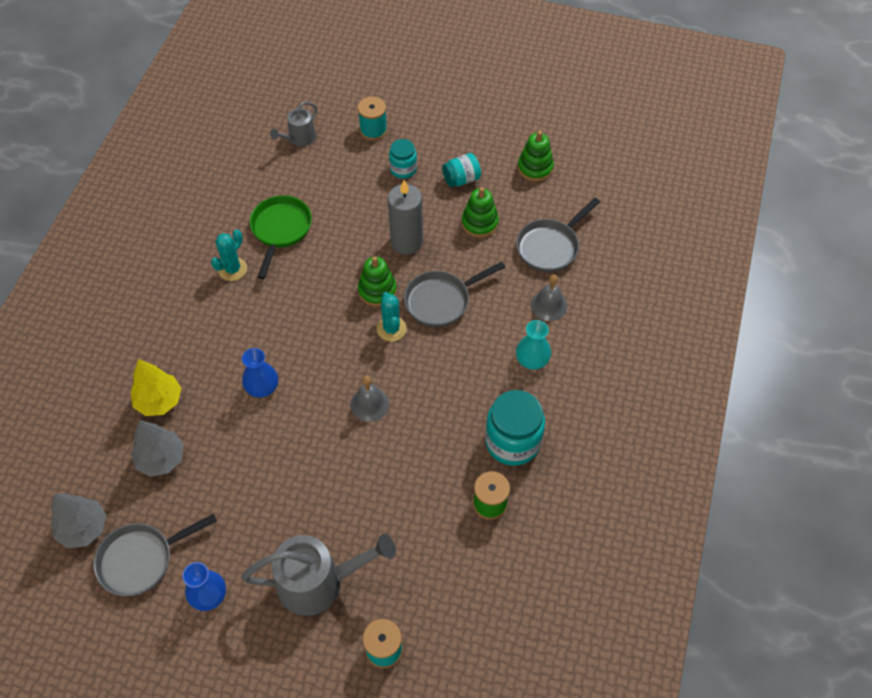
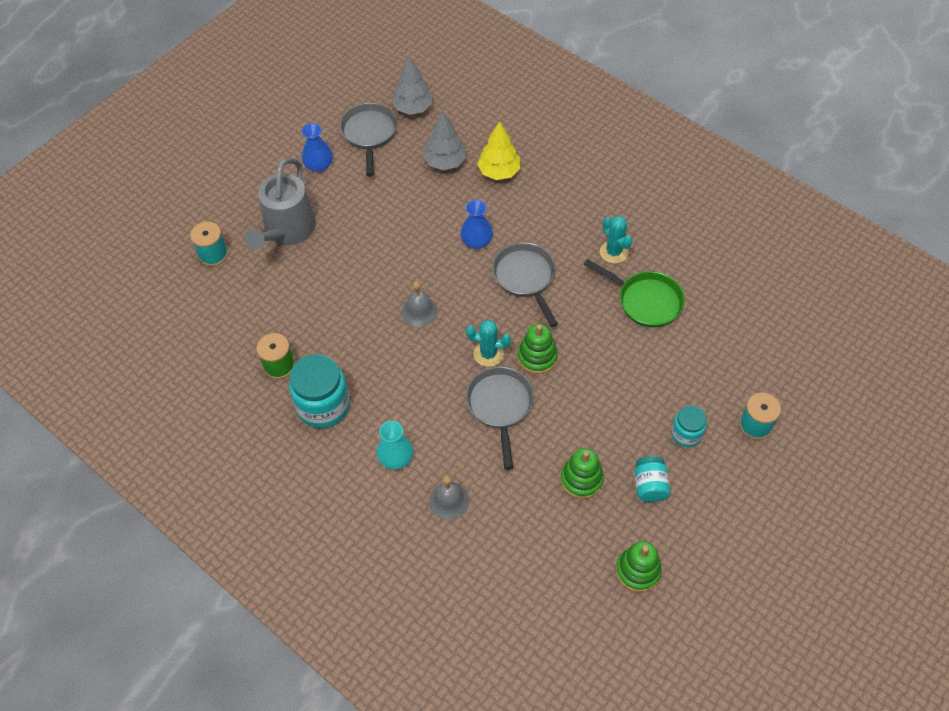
camera: 115 degrees right, 0 degrees up
(299, 138) = (766, 351): grey watering can -> none
(406, 242) = (585, 402): grey candle -> none
(550, 246) = (520, 536): grey pan -> grey pan (525, 278)

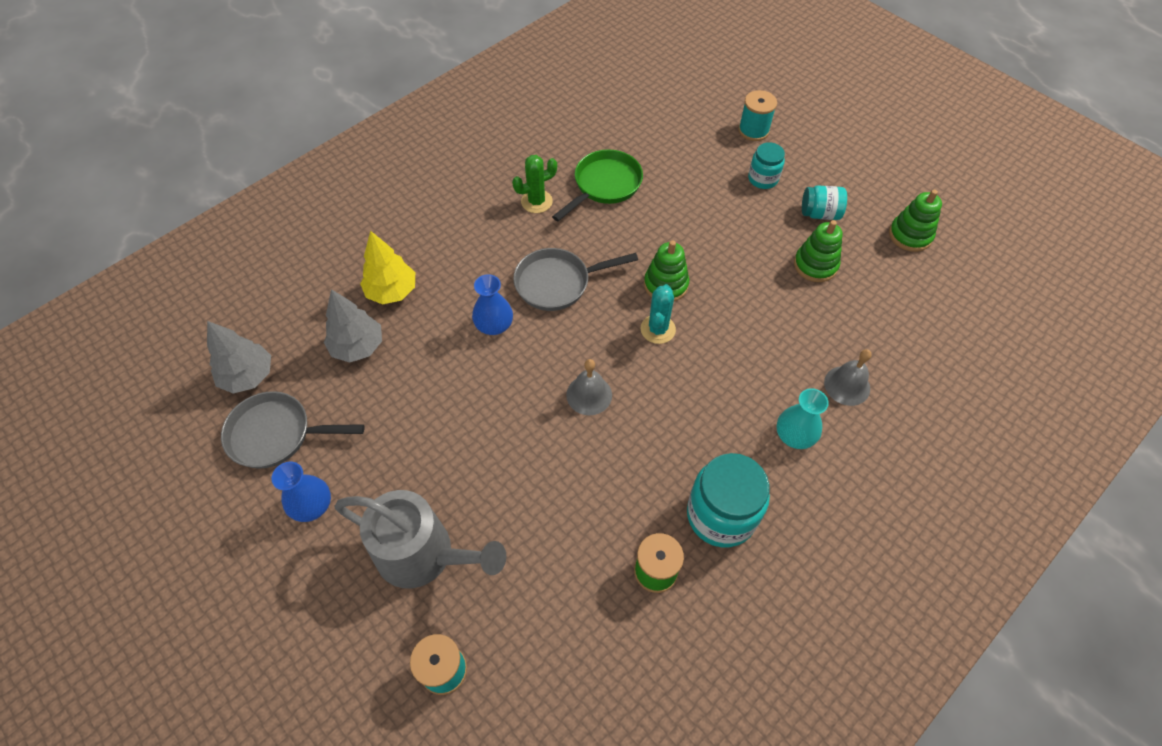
camera: 85 degrees left, 0 degrees up
(500, 406) = (728, 325): grey pan -> none
(613, 252) = (536, 201): turquoise cactus -> green cactus

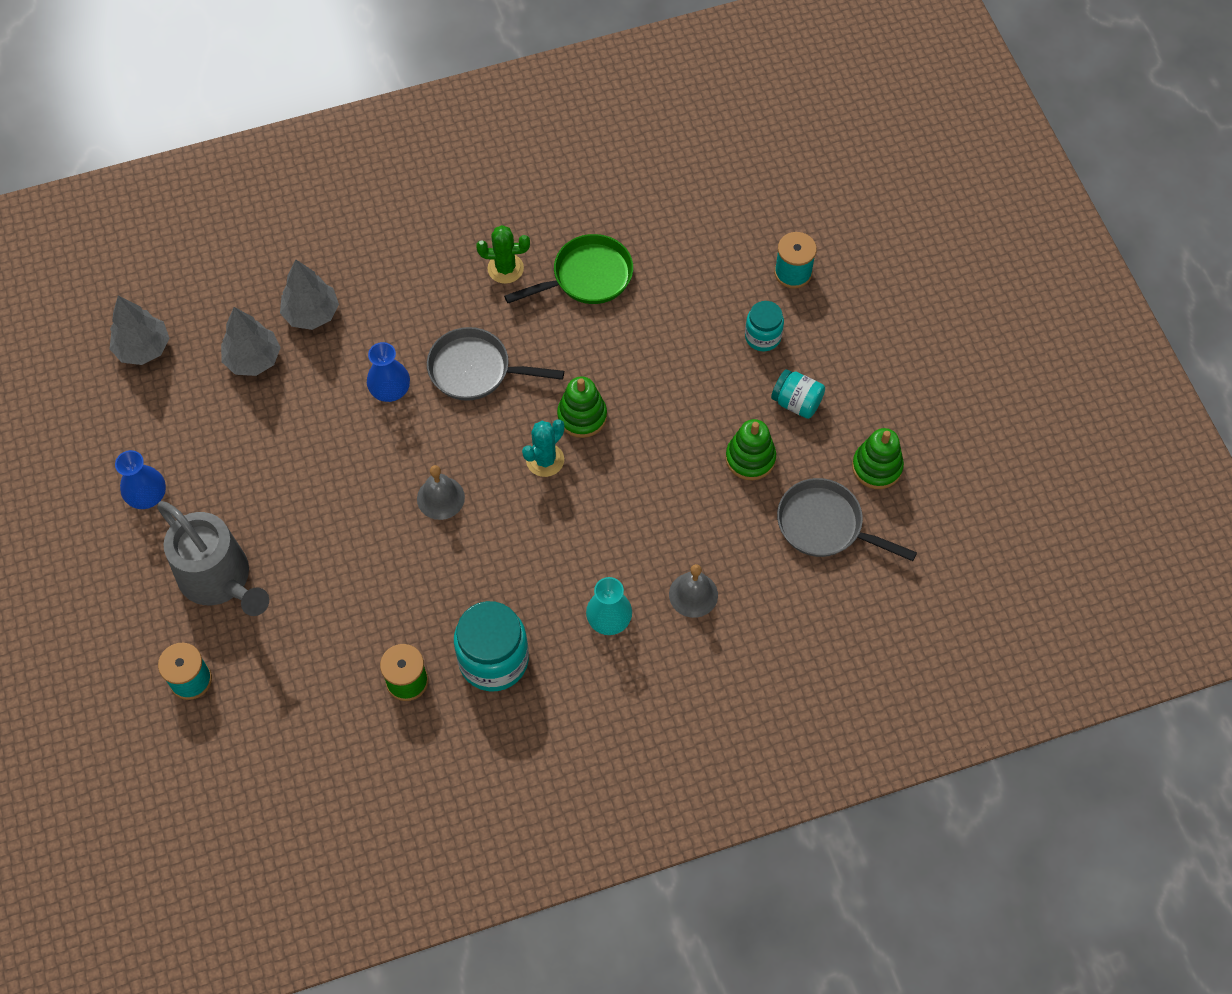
camera: 25 degrees right, 5 degrees up
(276, 434) = (144, 416): grey pan -> grey pan (825, 525)
(392, 291) = (311, 313): yellow tree -> grey tree

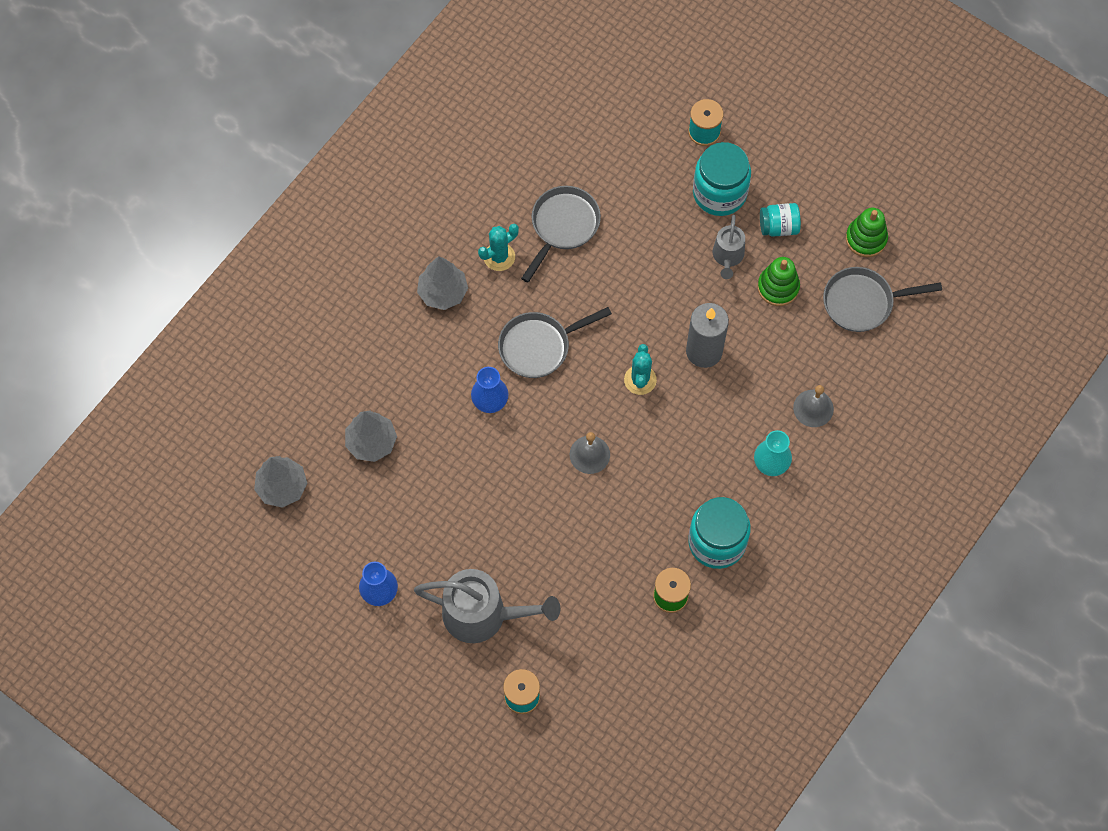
camera: 35 degrees left, 5 degrees up
(311, 313) = (385, 381): grey tree -> grey tree (443, 292)
(505, 268) = (499, 257): green cactus -> turquoise cactus
(582, 416) = (640, 331): green stacking toy -> none
(587, 277) = (562, 226): green pan -> grey pan
(628, 472) = (704, 351): none -> grey candle
(723, 400) = (727, 257): none -> grey watering can
(762, 337) = (719, 193): turquoise jar -> turquoise jar, size x1.75

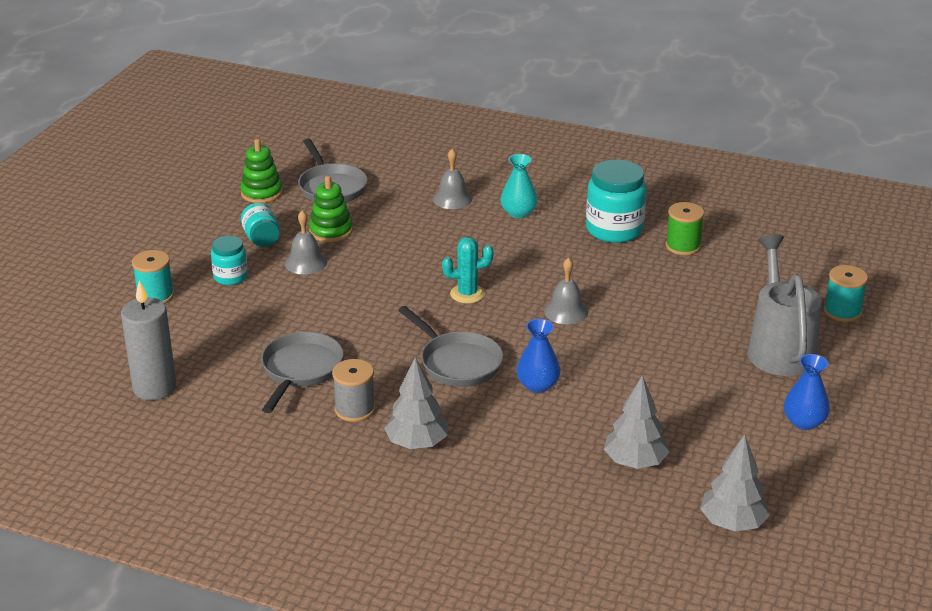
camera: 105 degrees left, 35 degrees down
(499, 257) = (355, 409): turquoise cactus -> grey spool
(562, 226) = (300, 370): grey pan -> grey pan turned 90 degrees clockwise
(704, 351) = (418, 262): grey candle -> grey candle (154, 388)
(719, 193) = (230, 277): turquoise jar -> turquoise jar, size x0.57
(727, 257) = (305, 262): grey watering can -> grey bell

